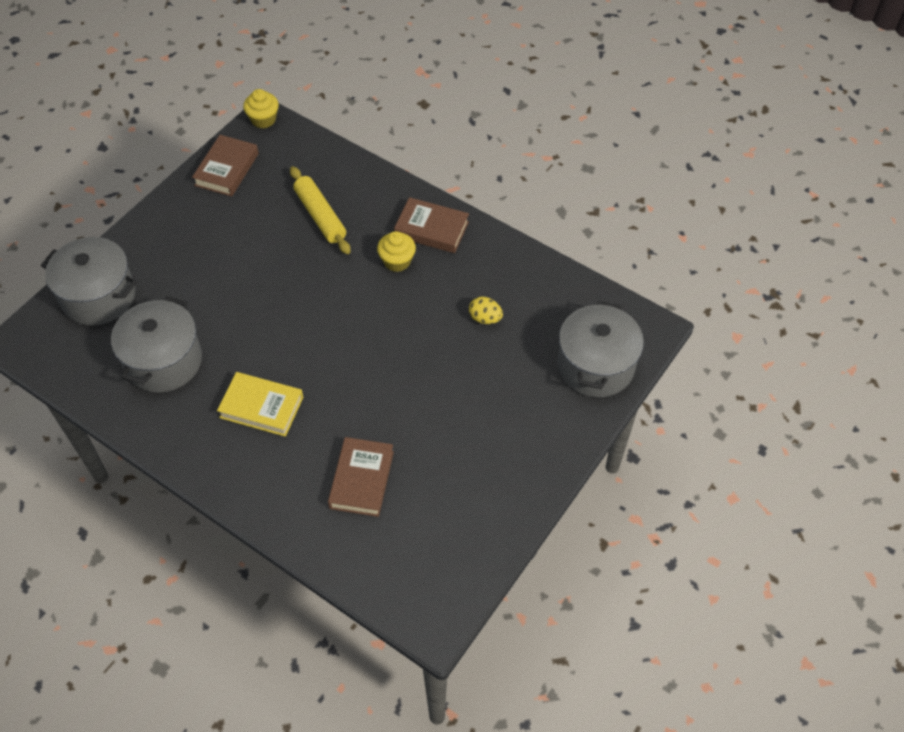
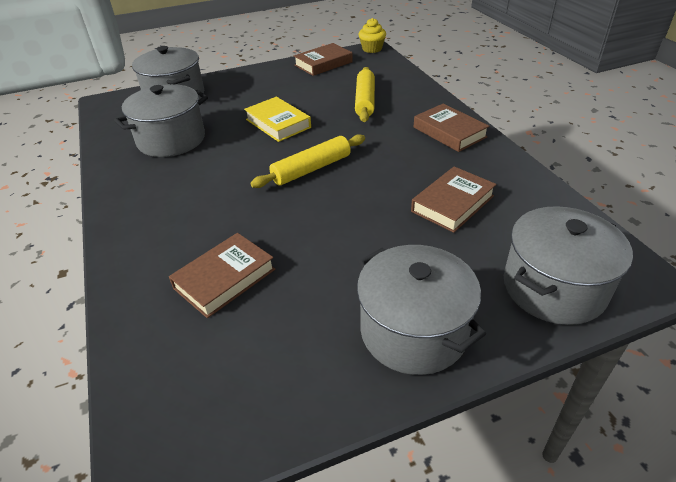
camera: 35 degrees right, 15 degrees down
(261, 407) = (203, 191): yellow book -> yellow book (278, 123)
(339, 334) = (311, 169): none -> yellow rolling pin
(397, 261) = (402, 141): yellow cupcake -> none
(485, 318) = (453, 204): yellow egg -> brown book
(526, 449) = (413, 331): none -> grey pot

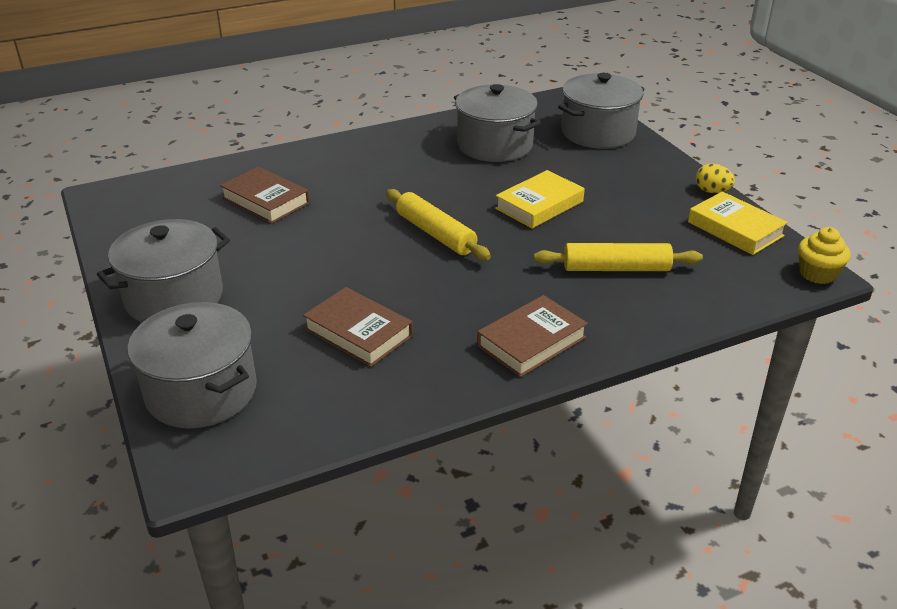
camera: 85 degrees right, 5 degrees down
(277, 66) = (712, 191): none -> yellow egg
(323, 63) = (735, 229): brown book -> yellow book

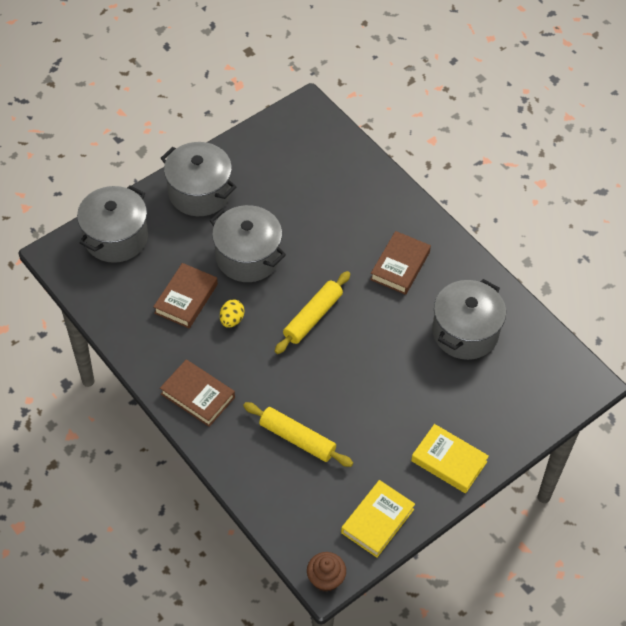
camera: 75 degrees right, 20 degrees up
(265, 201) = (328, 202): brown book -> brown book (400, 266)
(539, 205) = (374, 378): yellow book -> yellow book (449, 461)
(598, 133) = (517, 408): grey pot -> grey pot (248, 257)
(616, 268) = (297, 439): yellow rolling pin -> yellow rolling pin turned 45 degrees counterclockwise
(712, 191) = (436, 503): yellow egg -> yellow egg (232, 320)
(817, 274) = (325, 579): yellow cupcake -> brown cupcake

